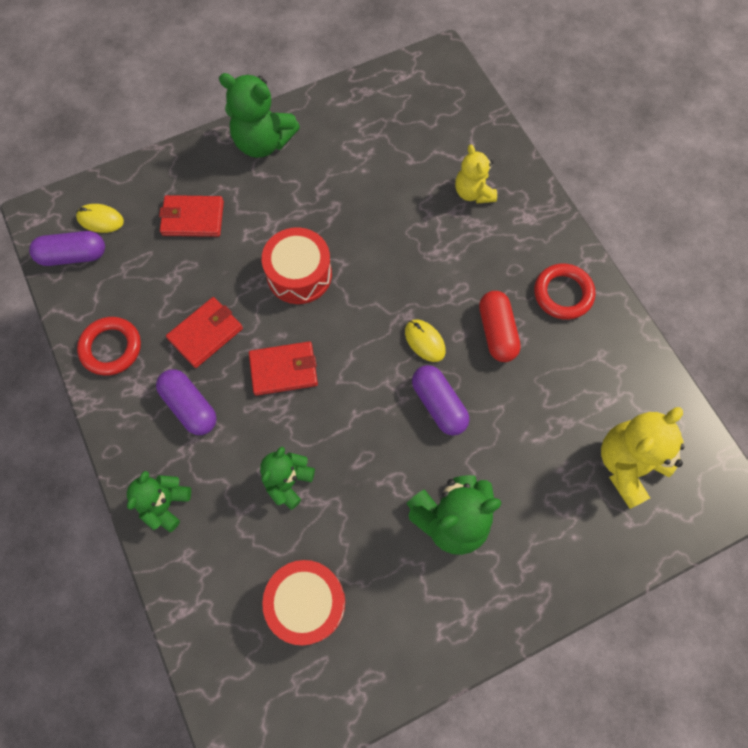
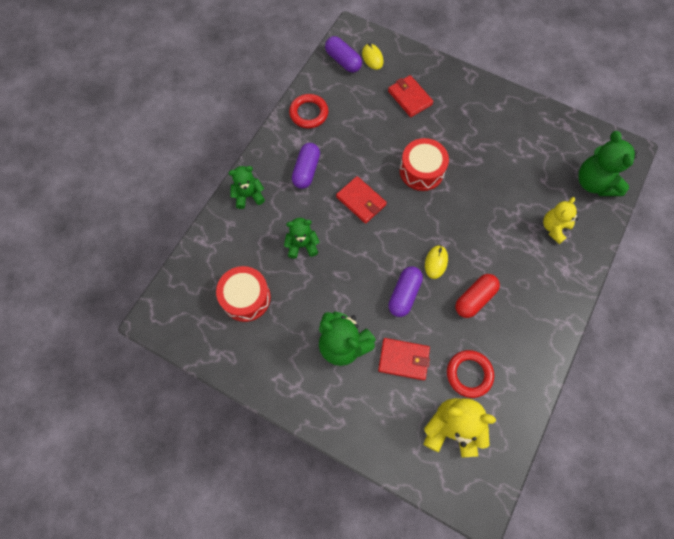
camera: 55 degrees right, 0 degrees up
(206, 333) = (351, 150): red wallet -> red wallet (403, 359)
(263, 142) = (484, 98): green teddy bear -> green teddy bear (594, 183)
(563, 294) = (532, 322): red ring -> red ring (469, 374)

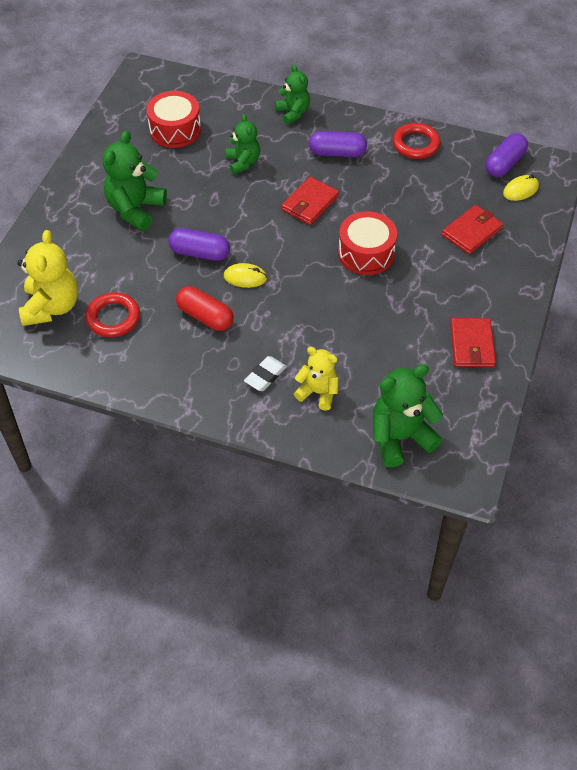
camera: 80 degrees right, 15 degrees down
(403, 359) = (124, 260): red wallet -> red wallet (472, 345)
(537, 262) = (265, 376): none -> white eraser

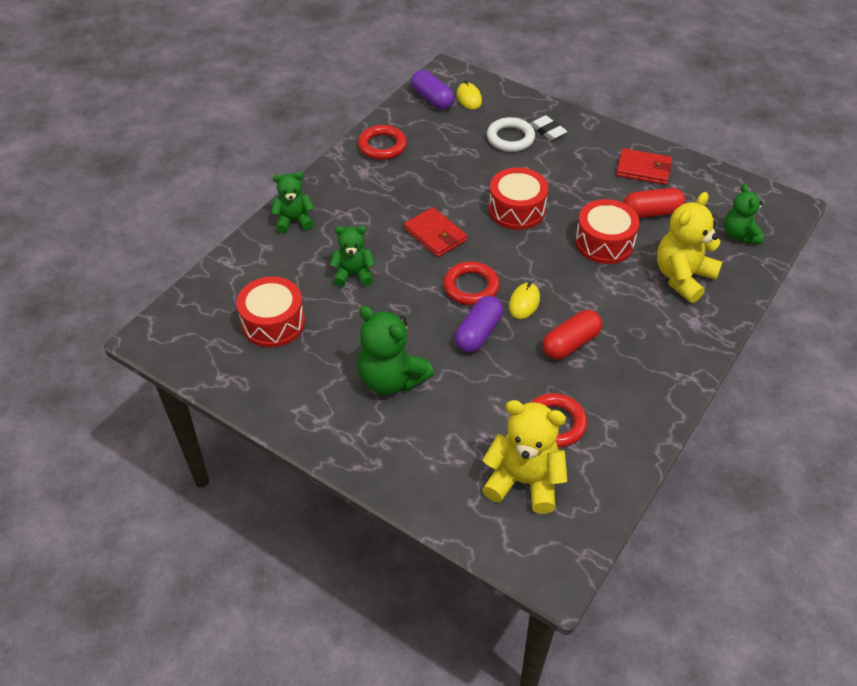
camera: 75 degrees left, 5 degrees down
(253, 238) = (471, 287): none -> red ring
(265, 376) = (657, 311): white eraser -> white eraser (548, 130)
(318, 392) = (683, 277): yellow teddy bear -> yellow teddy bear, size x1.57
(337, 153) = (371, 201): purple capsule -> none
(345, 325) = (604, 243): none -> red drum
(400, 437) = (739, 235): green teddy bear -> green teddy bear, size x0.64
(405, 358) = (651, 212): none -> red capsule
(471, 232) = (510, 138): red wallet -> white ring

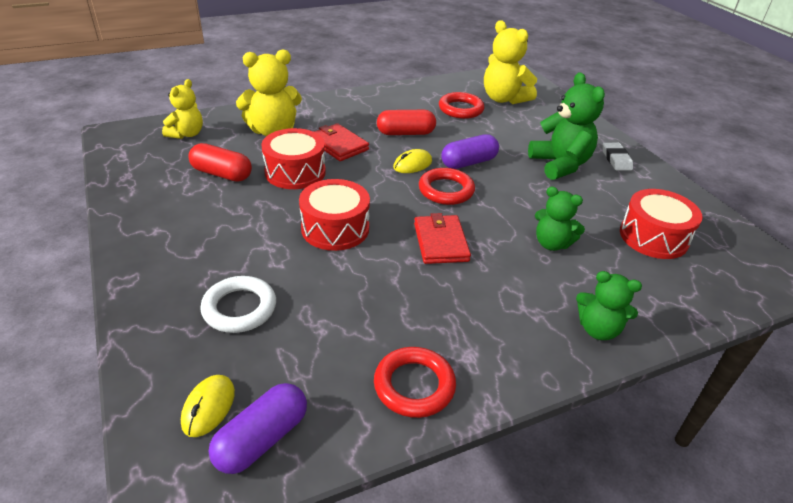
camera: 150 degrees left, 10 degrees down
(432, 99) = (262, 439): purple capsule -> purple capsule turned 45 degrees clockwise
(548, 130) = (184, 295): white eraser -> white eraser (616, 159)
(643, 169) = (164, 207): red wallet -> red wallet (338, 145)
(739, 235) = (186, 134): green teddy bear -> yellow teddy bear

